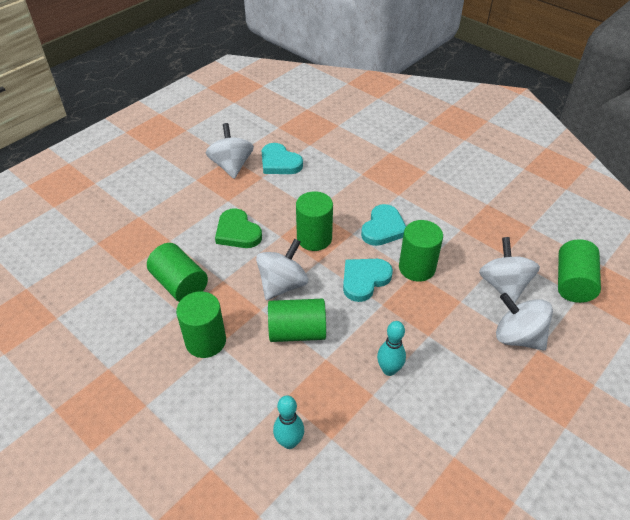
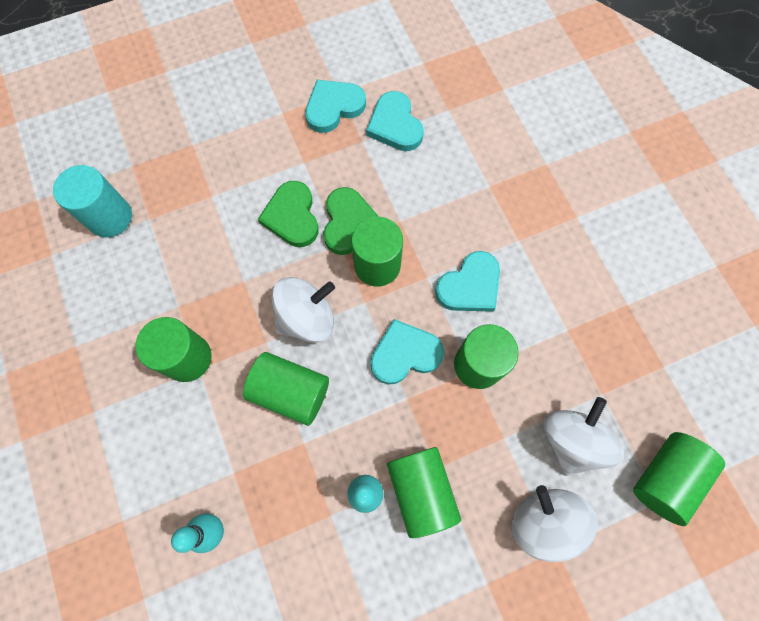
camera: 25 degrees right, 25 degrees up
(95, 278) = (110, 217): none -> turquoise cylinder
(180, 284) = (195, 266): green cylinder -> green cylinder (421, 490)
(231, 166) = (333, 107): white spinning top -> turquoise heart
(280, 222) = (348, 223): none -> green heart

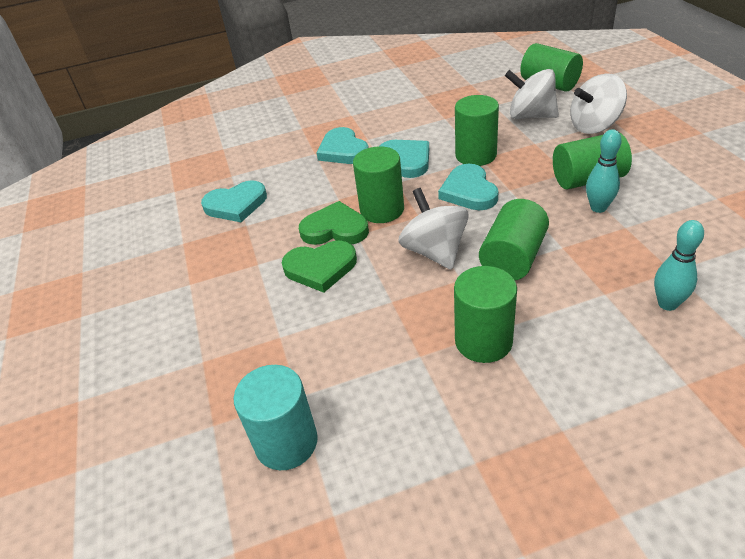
camera: 80 degrees left, 30 degrees down
(333, 107) = (199, 245): turquoise heart -> turquoise heart (343, 150)

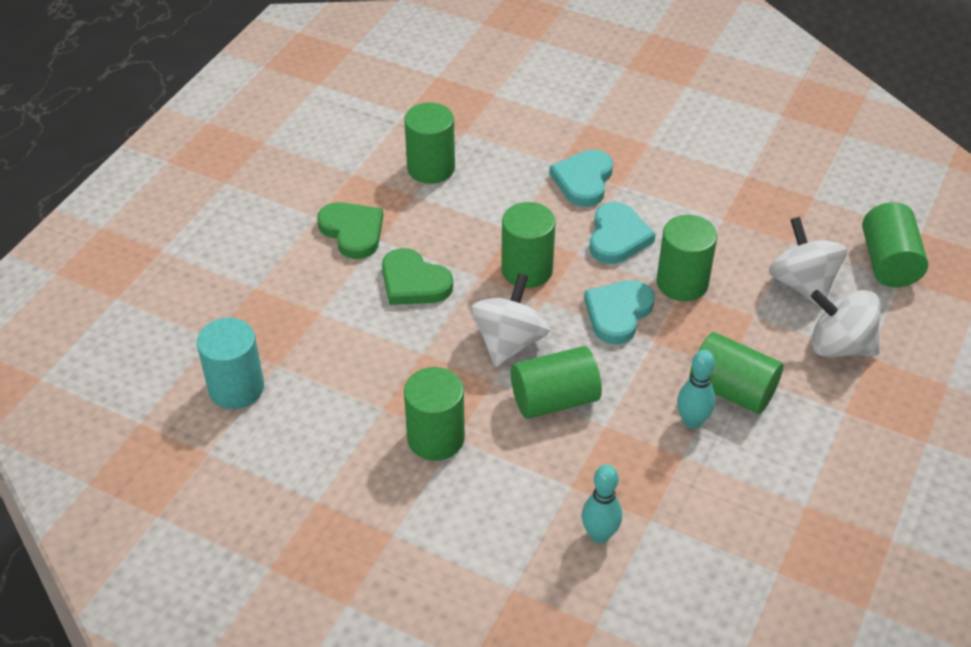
camera: 40 degrees right, 5 degrees up
(236, 205) = (431, 168): turquoise heart -> green cylinder
(335, 229) = (469, 257): green heart -> green heart (353, 232)

